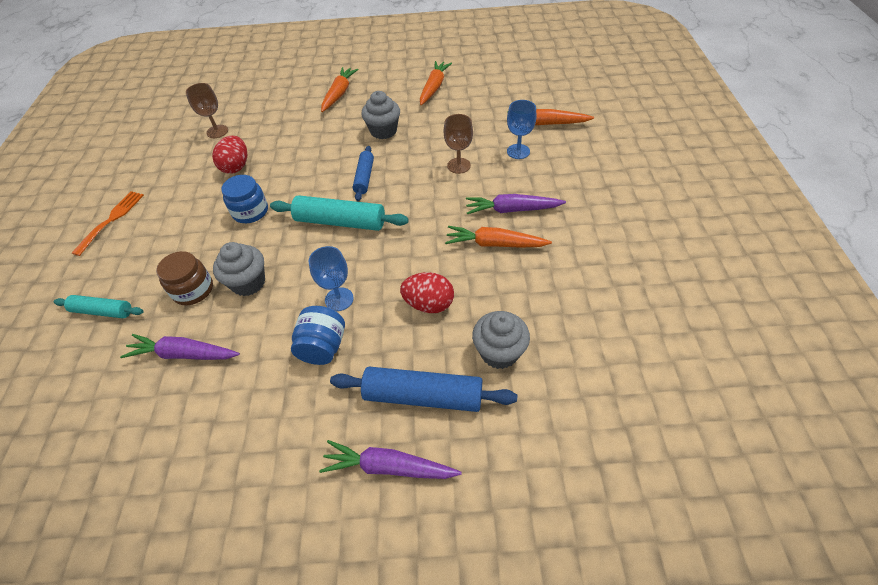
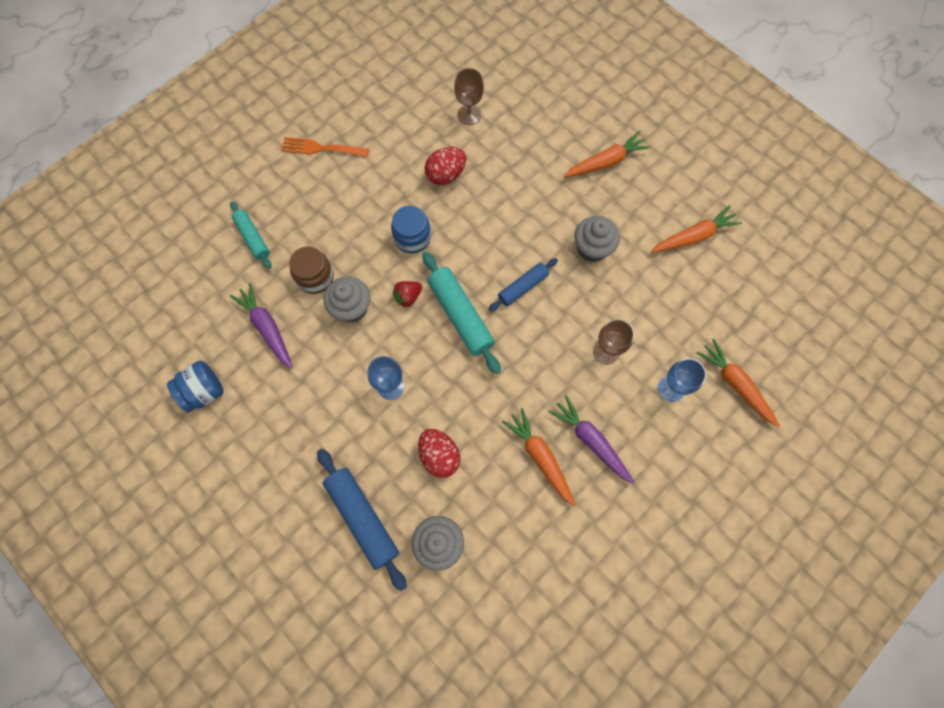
camera: 45 degrees right, 20 degrees up
(111, 220) = (321, 148): orange fork -> orange fork turned 150 degrees counterclockwise
(287, 242) = (408, 297): none -> red strawberry
(323, 347) = (345, 414): blue jar -> blue jar (204, 391)
(389, 467) = (298, 539): purple carrot -> none

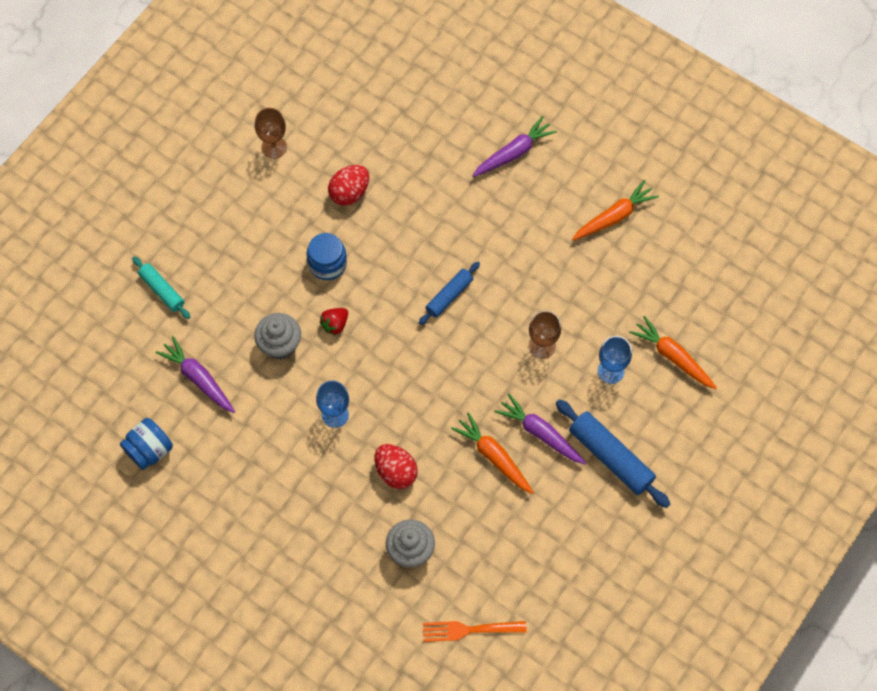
camera: 10 degrees left, 5 degrees down
(315, 277) = (236, 320): brown jar -> none
(321, 148) = (212, 185): orange fork -> orange fork (469, 630)
(362, 518) = (332, 541): blue rolling pin -> blue rolling pin (610, 457)
(460, 315) = (391, 334): turquoise rolling pin -> none
(469, 115) = (362, 124): brown goblet -> brown goblet (274, 147)
(592, 248) = (513, 245): grey cupcake -> none
(606, 162) = (513, 153): orange carrot -> purple carrot

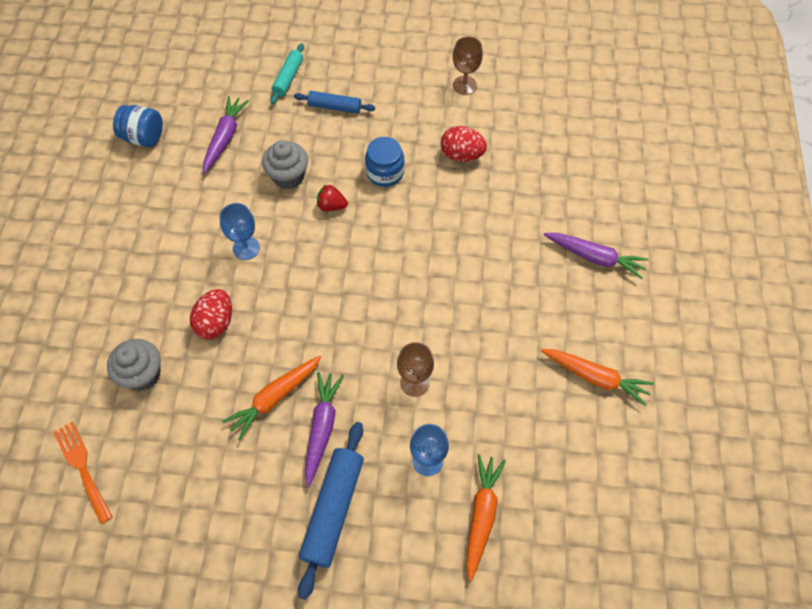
camera: 60 degrees right, 5 degrees down
(449, 296) = (415, 278): blue rolling pin -> blue rolling pin (335, 107)
(493, 456) = (275, 398): orange carrot -> orange carrot turned 150 degrees counterclockwise

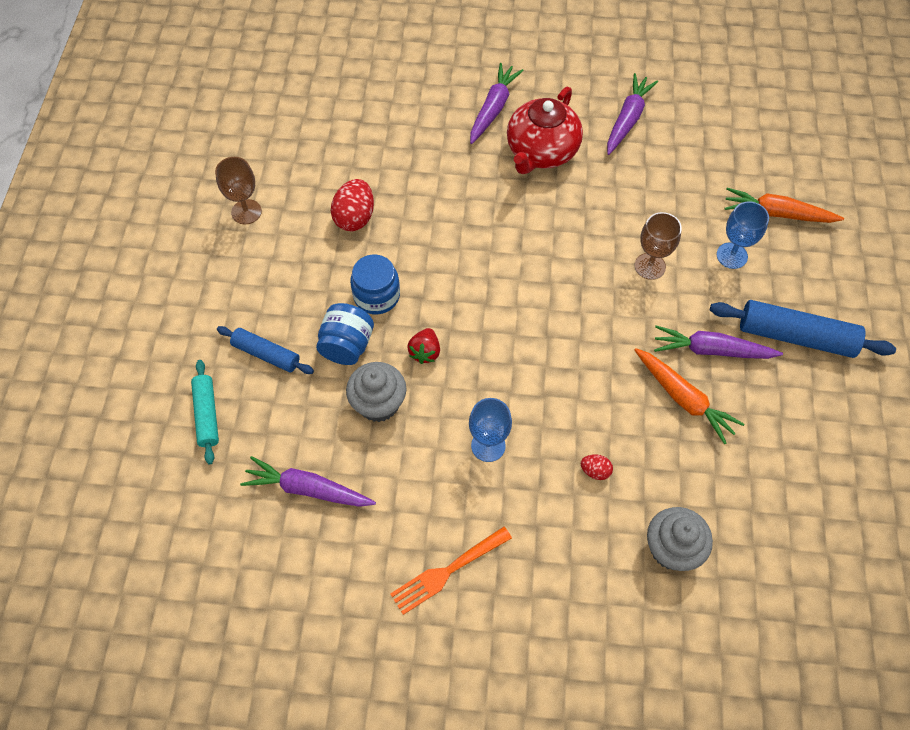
camera: 90 degrees left, 0 degrees up
(82, 468) = (797, 601): orange fork -> orange fork (447, 571)
(144, 137) = (298, 604): blue jar -> blue jar (347, 345)
(216, 323) = (595, 471): red egg -> red egg, size x0.52
(288, 78) = (207, 414): turquoise rolling pin -> turquoise rolling pin turned 60 degrees clockwise
(335, 107) = (266, 354): blue rolling pin -> blue rolling pin turned 75 degrees counterclockwise
(545, 296) = (541, 152): none -> red teapot
(595, 377) = (627, 119): orange carrot -> purple carrot

